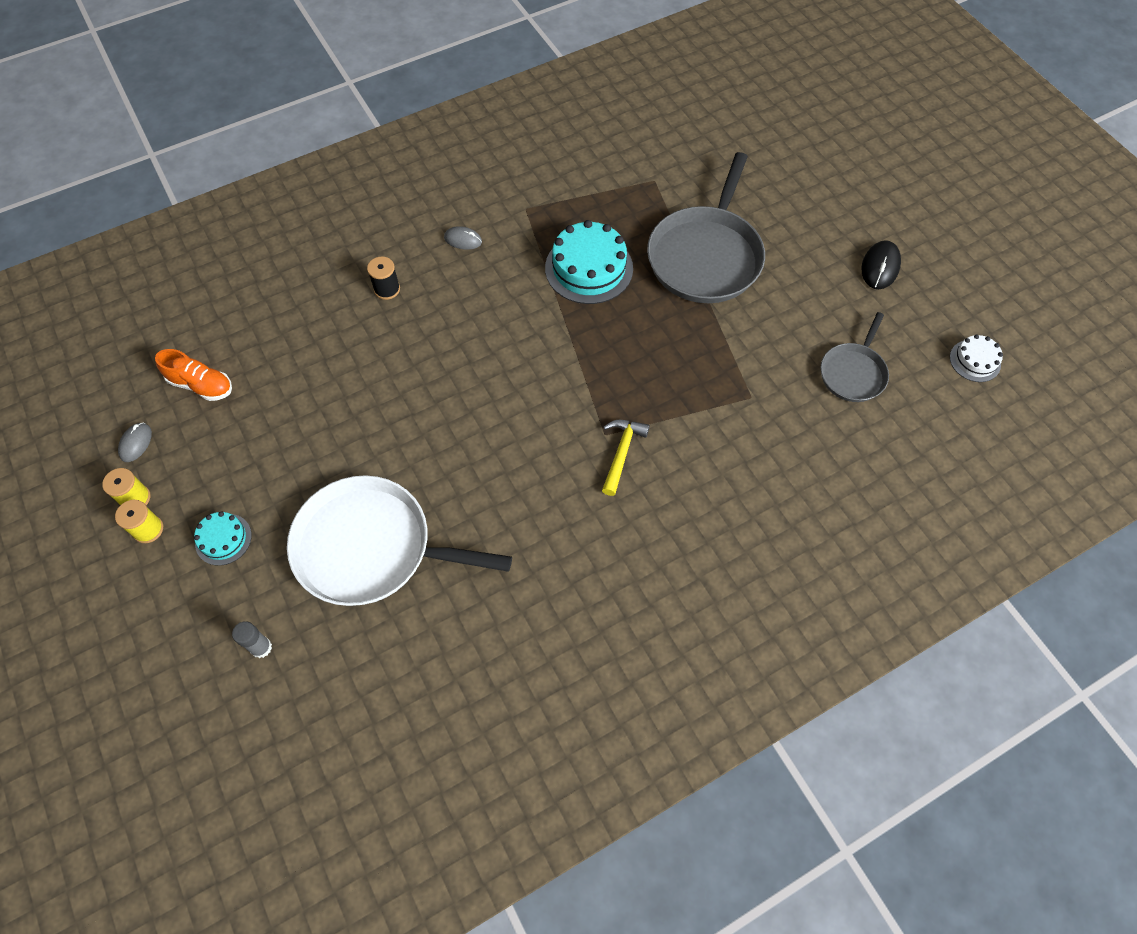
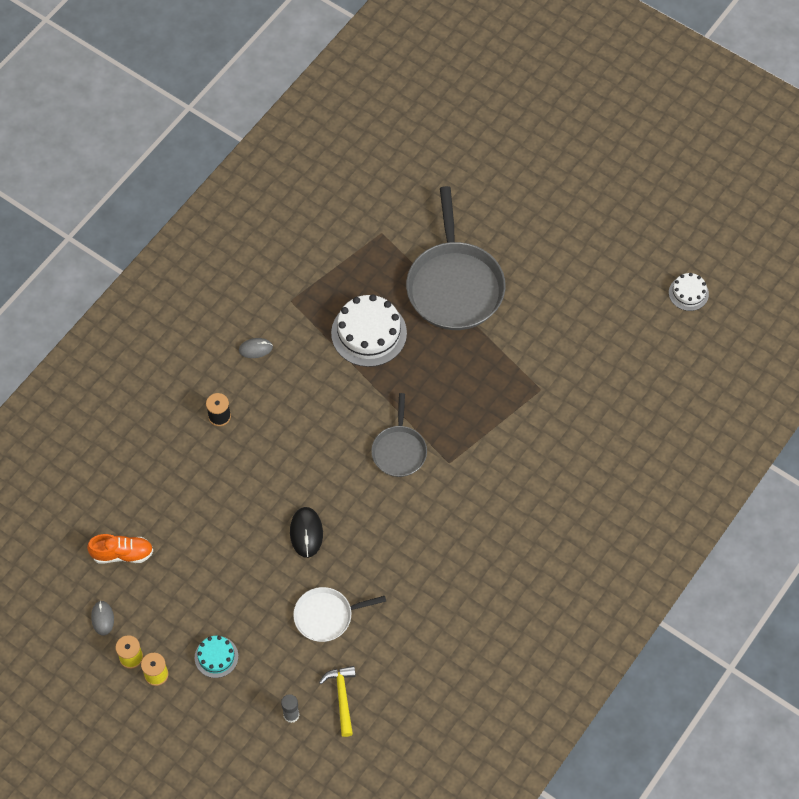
camera: 25 degrees left, 0 degrees up
(371, 547) = (326, 616): white pan -> white pan, size x0.54
(589, 268) = (369, 333): turquoise cake -> white cake
(621, 453) = (468, 472): yellow hammer -> yellow hammer (342, 697)
(853, 373) = (606, 339): grey pan -> grey pan (399, 450)
(880, 267) = (590, 241): black mouse -> black mouse (306, 533)

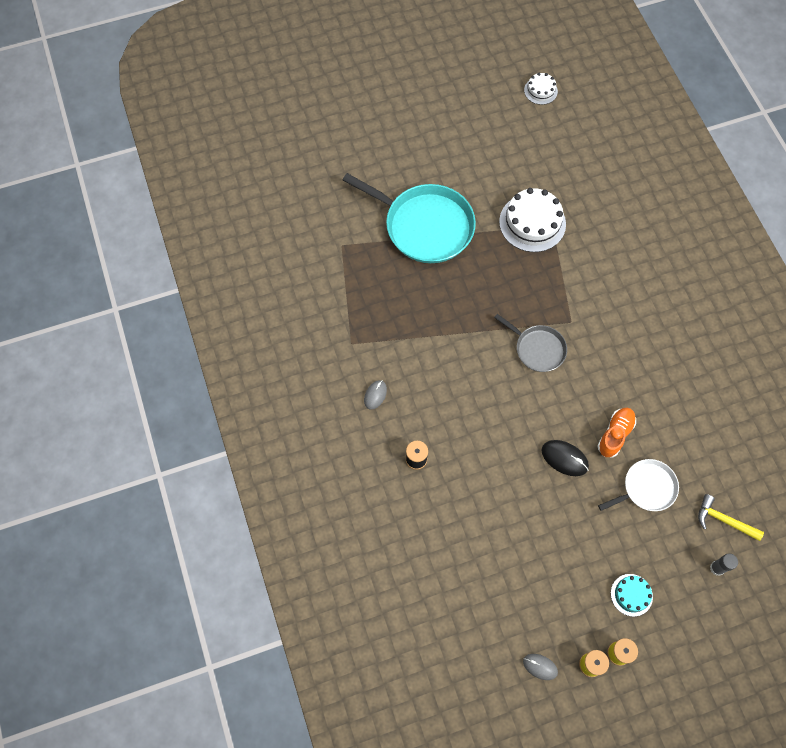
camera: 55 degrees left, 5 degrees up
(122, 554) = (490, 613): orange shoe -> orange shoe (615, 435)
(326, 616) = (646, 488): white pan -> white pan turned 135 degrees counterclockwise
(369, 333) = (421, 307): white cake -> white cake (532, 223)
(454, 285) = (424, 226): grey pan -> turquoise pan

